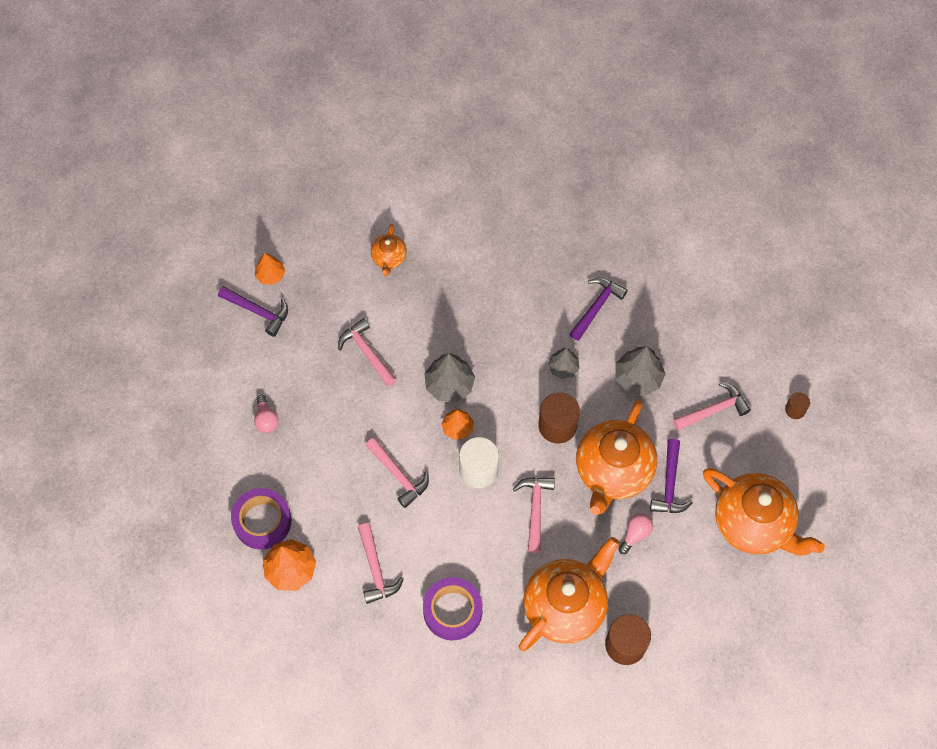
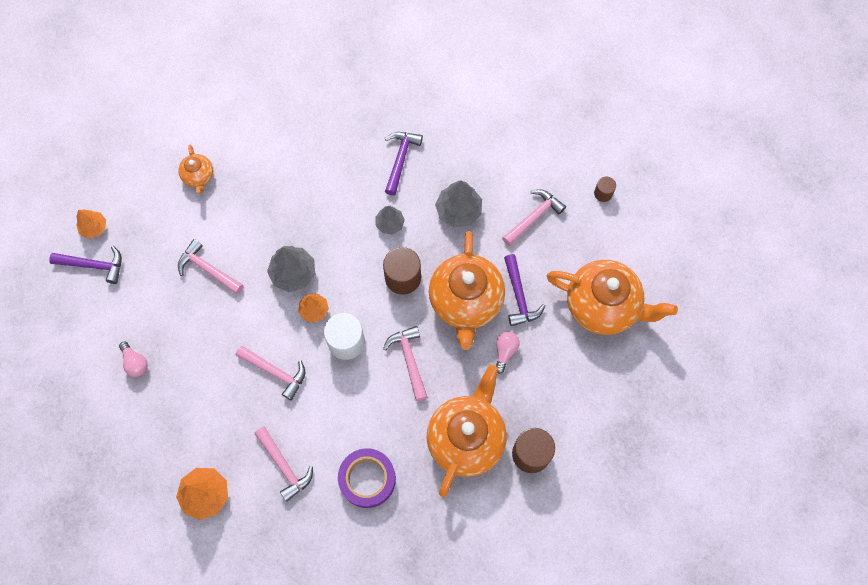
camera: 20 degrees left, 5 degrees up
(262, 521) = (164, 459): purple tape -> none

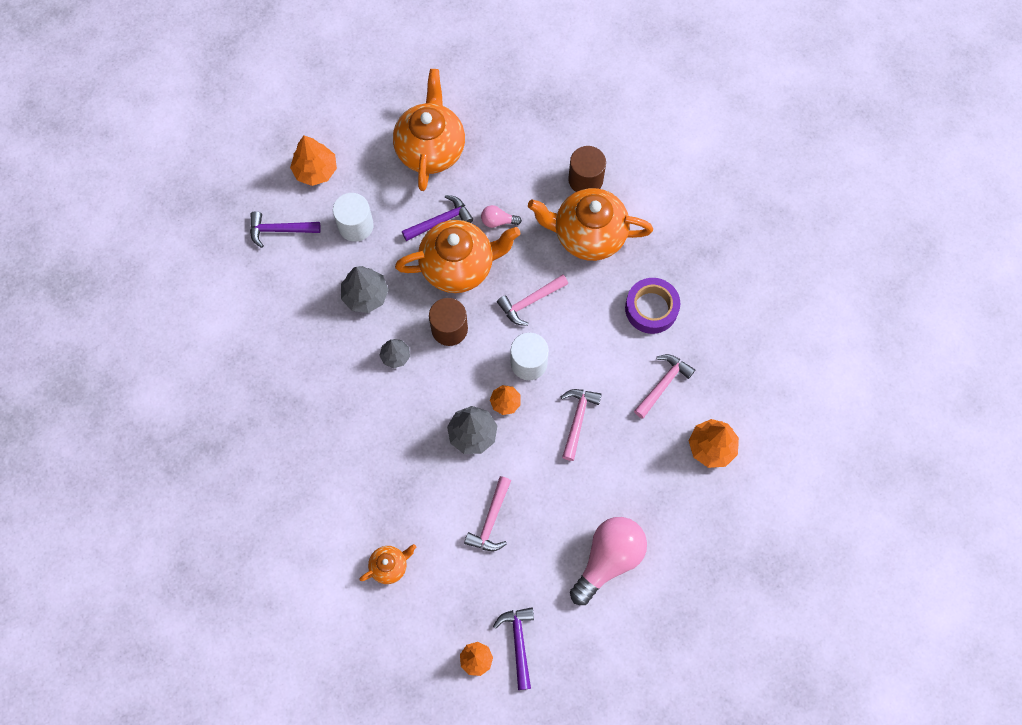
camera: 105 degrees left, 0 degrees up
(135, 362) = (608, 559): pink light bulb -> pink light bulb, size x2.21
(400, 159) = (322, 364): purple hammer -> purple hammer (280, 230)
(534, 217) = (356, 225): pink hammer -> white cylinder
(603, 193) = (315, 170): brown cylinder -> orange tree

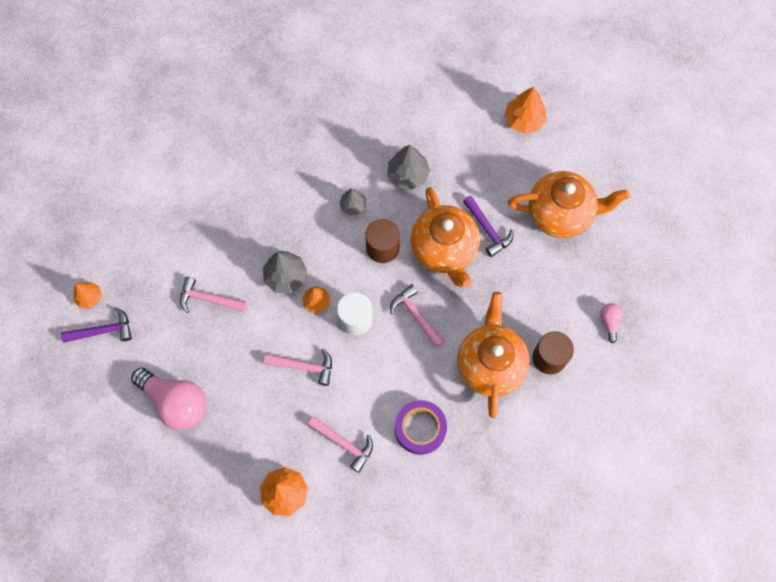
camera: 85 degrees right, 0 degrees up
(280, 230) = (462, 99): purple hammer -> none
(356, 225) = (474, 159): white cylinder -> none
(389, 566) = (167, 221): orange teapot -> none
(498, 221) = (494, 280): pink light bulb -> pink light bulb (609, 322)

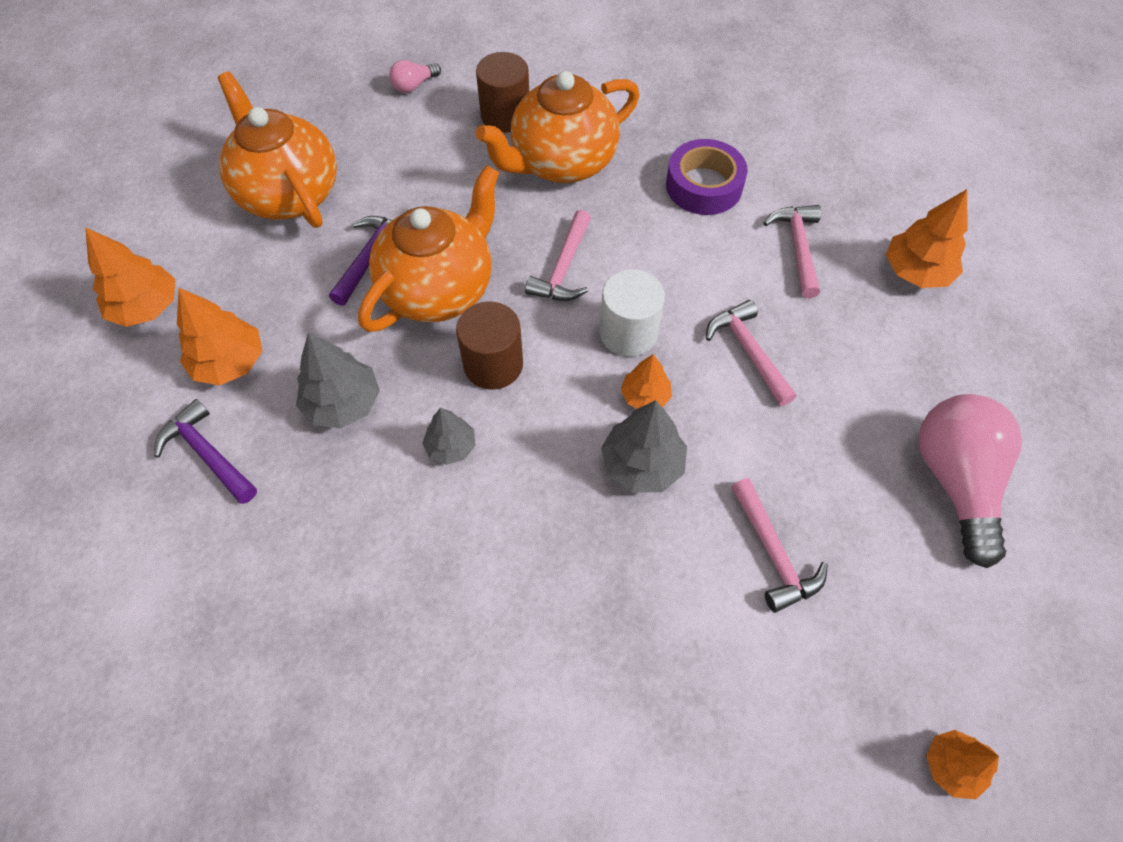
camera: 125 degrees left, 10 degrees down
(103, 331) = (975, 687): purple hammer -> purple hammer (208, 454)
(464, 140) = (229, 362): none -> orange tree

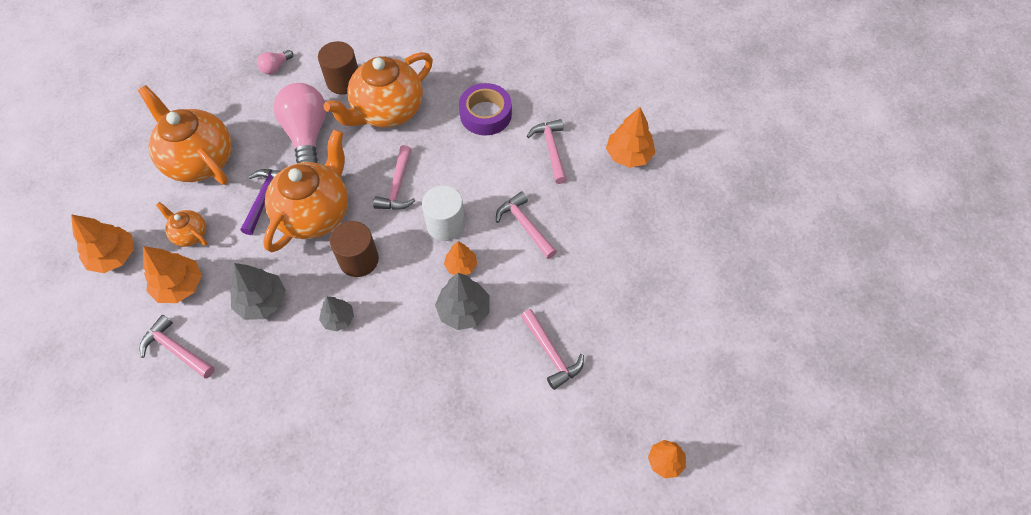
camera: 10 degrees left, 0 degrees up
(208, 454) = (176, 349): purple hammer -> pink hammer
(258, 292) = (190, 234): none -> orange teapot
(955, 481) = (659, 290): pink light bulb -> pink light bulb (307, 135)

